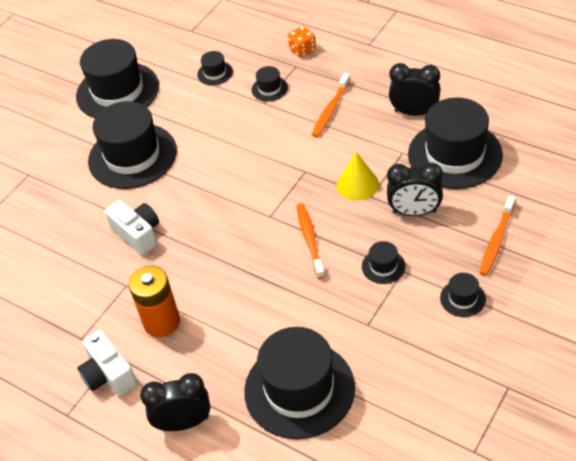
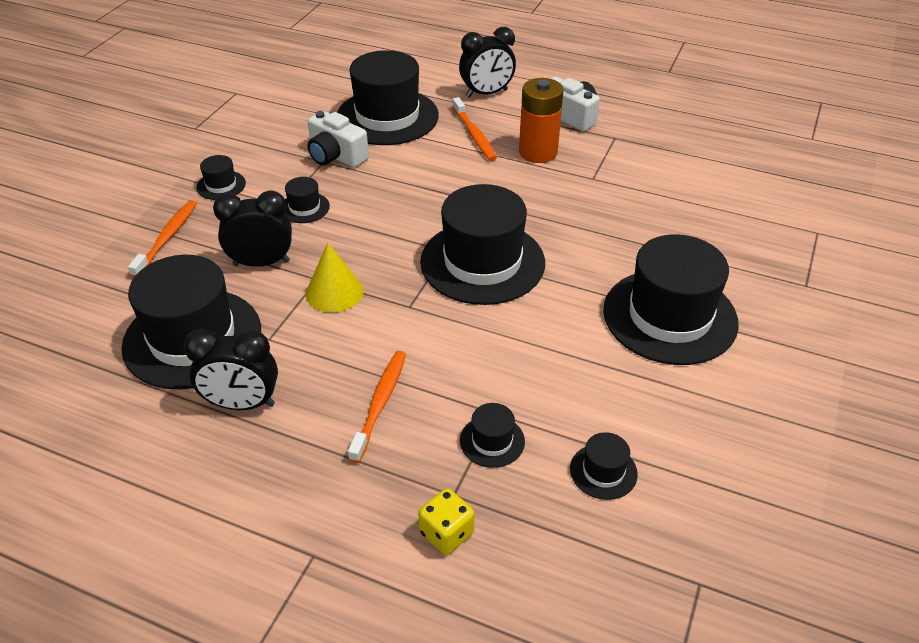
camera: 165 degrees right, 5 degrees down
(117, 91) = (764, 425): black hat -> black hat (482, 262)
(138, 234) = (606, 224): white camera -> white camera (336, 156)
(302, 50) = (446, 533): orange dice -> yellow dice
(310, 240) = (392, 228): orange toothbrush -> orange toothbrush (474, 134)

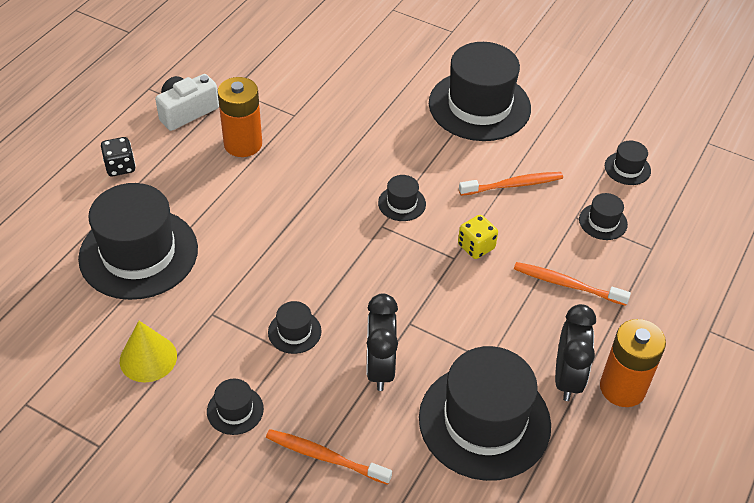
camera: 85 degrees left, 5 degrees up
(225, 455) = (622, 388): none -> orange battery
(334, 292) = (430, 310): yellow cone -> yellow cone (148, 358)
(336, 156) = (204, 302): white camera -> none
(446, 533) = (684, 255): yellow dice -> yellow dice (476, 247)
(474, 134) = (197, 186): orange toothbrush -> orange toothbrush (512, 185)
(482, 262) = (402, 203): black hat -> black hat, size x0.43
(486, 93) = (120, 167): black clock -> black dice

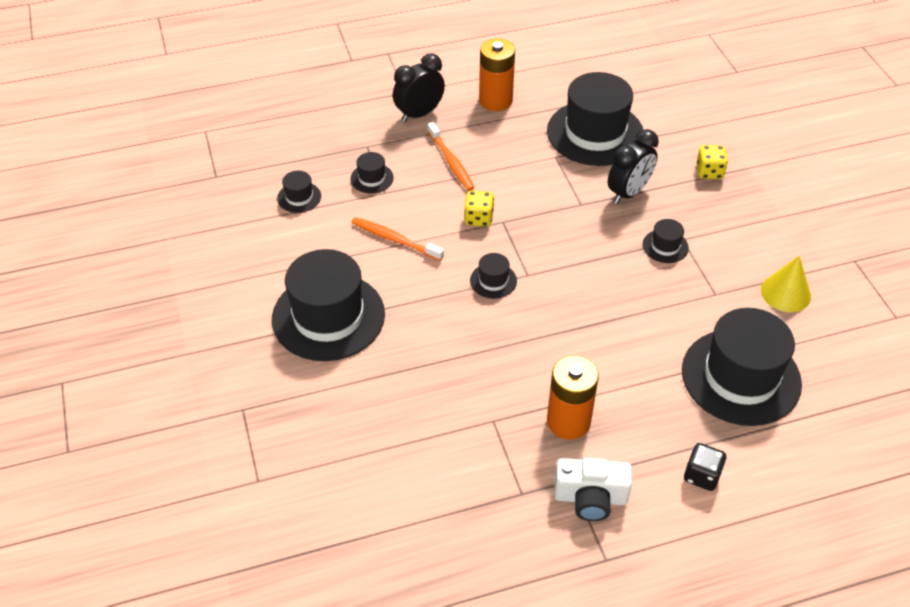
camera: 135 degrees left, 0 degrees up
(235, 410) = (746, 227): black hat -> none
(325, 457) = (709, 172): orange toothbrush -> yellow dice
(567, 378) = (520, 122): black clock -> black clock (419, 114)

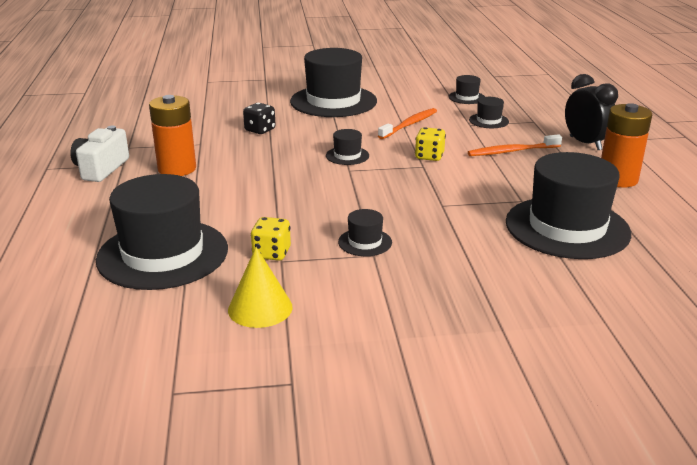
camera: 100 degrees right, 20 degrees down
(628, 193) = (457, 233): black clock -> none
(702, 475) = (76, 215): black dice -> black dice (260, 130)
(709, 172) = (493, 294): yellow dice -> yellow dice (271, 253)

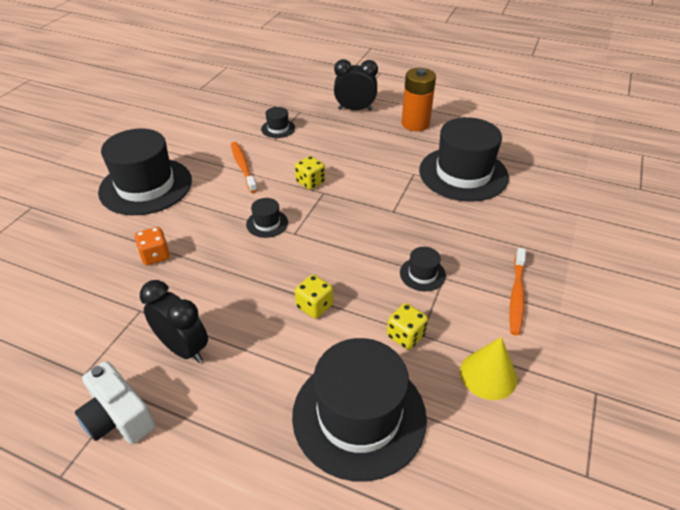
camera: 60 degrees left, 15 degrees up
(177, 169) = (184, 348): orange battery -> black clock
(260, 130) = (155, 256): black dice -> orange dice
(267, 203) = (314, 306): none -> yellow dice
(466, 97) = (225, 118): black hat -> none
(512, 151) = (338, 142): orange toothbrush -> orange toothbrush (516, 295)

